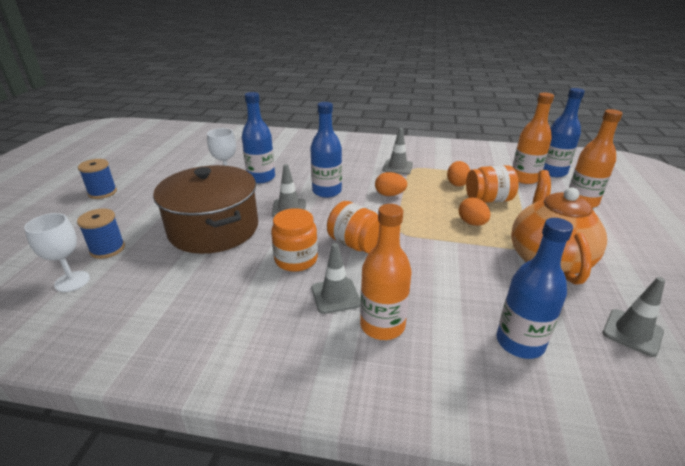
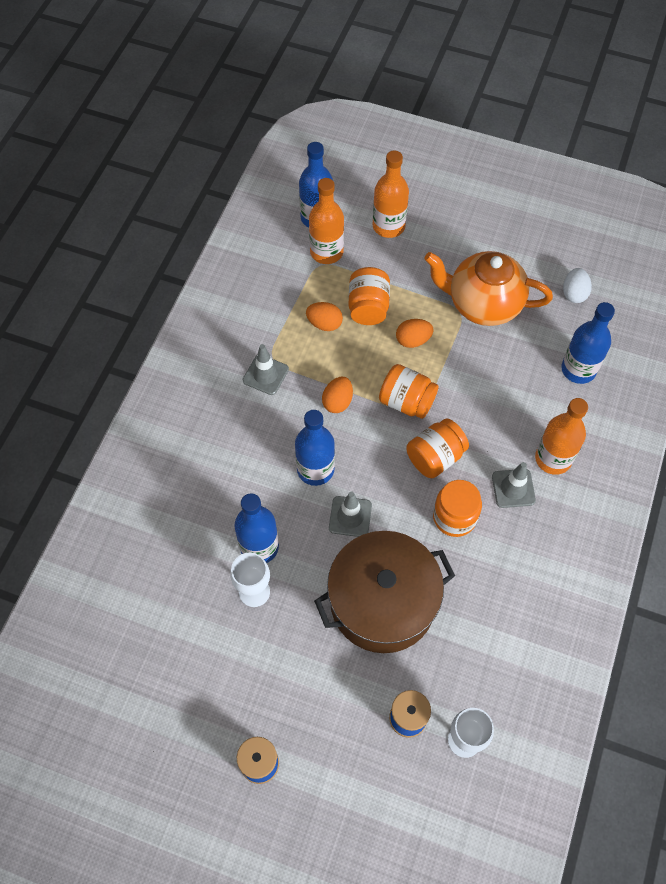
camera: 80 degrees left, 30 degrees up
(406, 225) = (406, 402): none -> orange jar
(632, 332) = (574, 293): grey traffic cone -> white egg

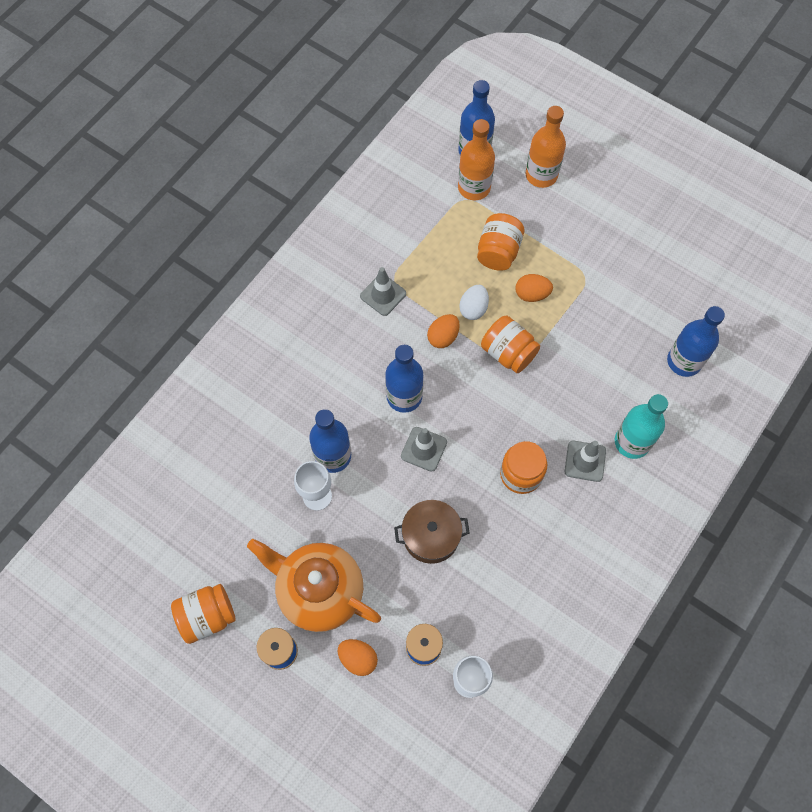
camera: 15 degrees right, 5 degrees up
(324, 324) = (452, 258): orange egg -> orange egg (358, 658)
(382, 602) = (431, 536): brown pot -> brown pot, size x0.57
(435, 457) = (519, 413): orange jar -> orange jar (207, 616)
(482, 304) = (610, 274): orange teapot -> orange teapot (319, 591)
(553, 459) = (632, 442): orange bottle -> turquoise bottle
(574, 293) = (703, 284): white egg -> white egg (473, 308)

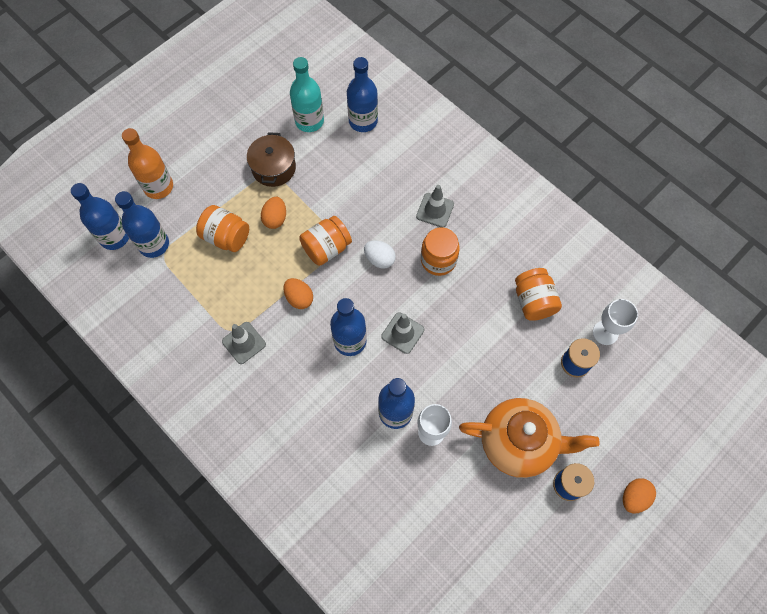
camera: 80 degrees left, 0 degrees up
(207, 616) = (531, 548): orange jar -> orange jar (533, 301)
(319, 591) = (519, 443): orange teapot -> orange teapot turned 120 degrees counterclockwise
(358, 658) = (580, 418): orange egg -> orange egg (634, 497)
(431, 536) = (481, 341): brown pot -> brown pot (274, 168)
(473, 308) = (277, 268): white egg -> white egg (379, 259)
(474, 187) = (154, 244): orange bottle -> blue bottle
(632, 442) = (424, 173): turquoise bottle -> turquoise bottle (309, 121)

